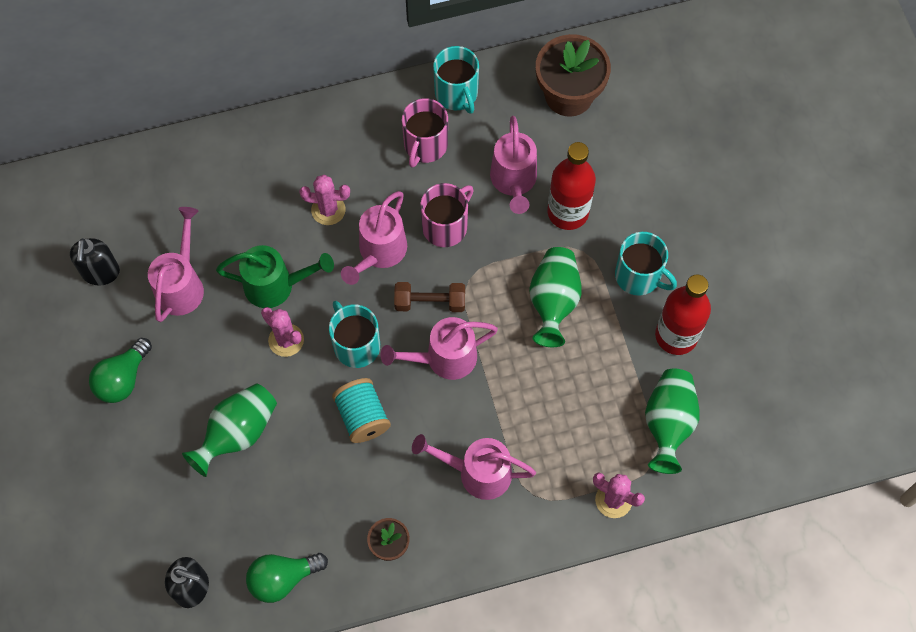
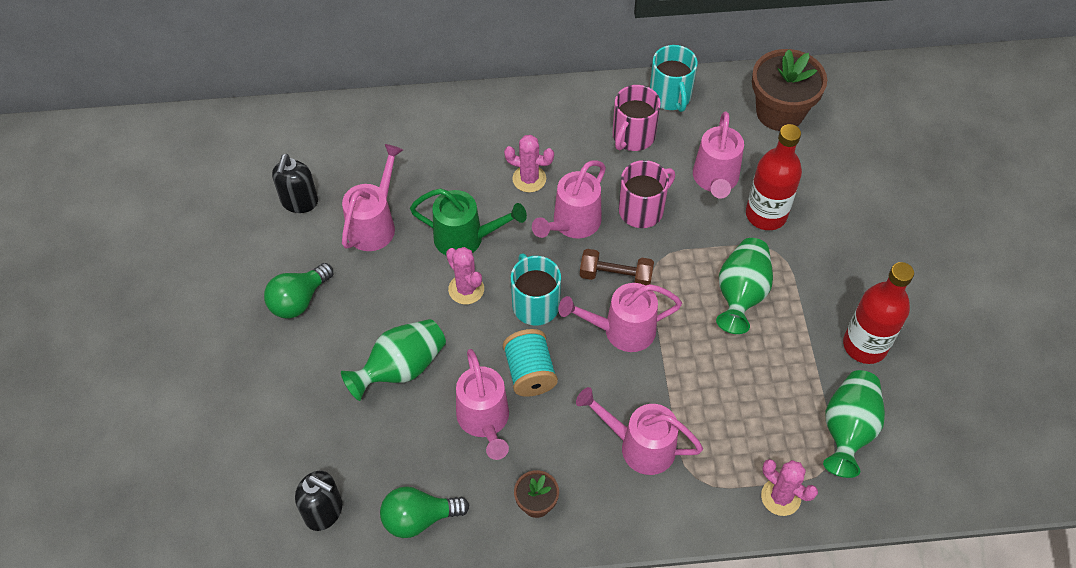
camera: 10 degrees right, 10 degrees down
(327, 473) = (484, 421): none -> pink watering can
(639, 276) = (831, 283): turquoise mug -> none

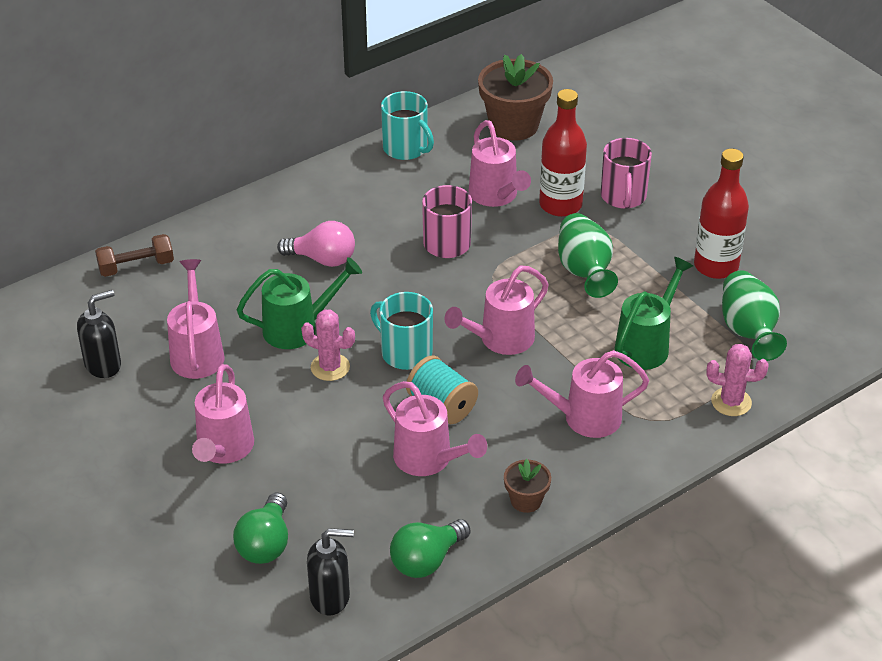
camera: 30 degrees left, 15 degrees down
(299, 202) = (103, 365): black soap dispenser -> black soap dispenser turned 105 degrees counterclockwise
(299, 300) = (168, 443): green light bulb -> green light bulb (265, 543)
(401, 368) = (316, 454): green vase -> none
(529, 179) = (323, 259): pink cactus -> pink light bulb
(572, 224) = (391, 278): pink watering can -> pink watering can (223, 450)
(615, 276) = (463, 302): brown dumbbell -> brown dumbbell (136, 266)
(633, 136) = (395, 191): pink mug -> pink mug (623, 196)
(745, 398) = (646, 345): none -> green watering can

